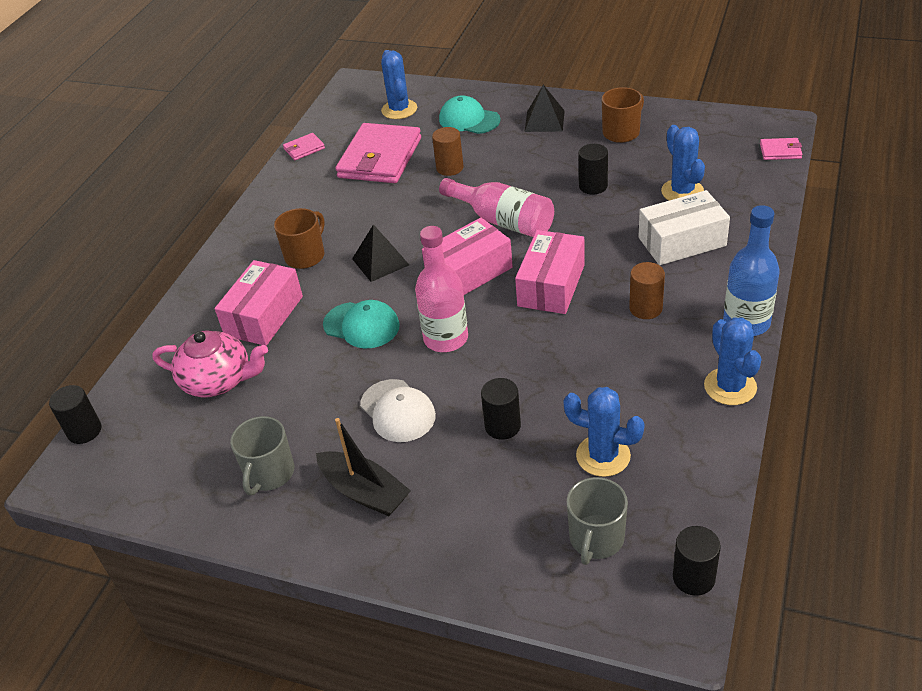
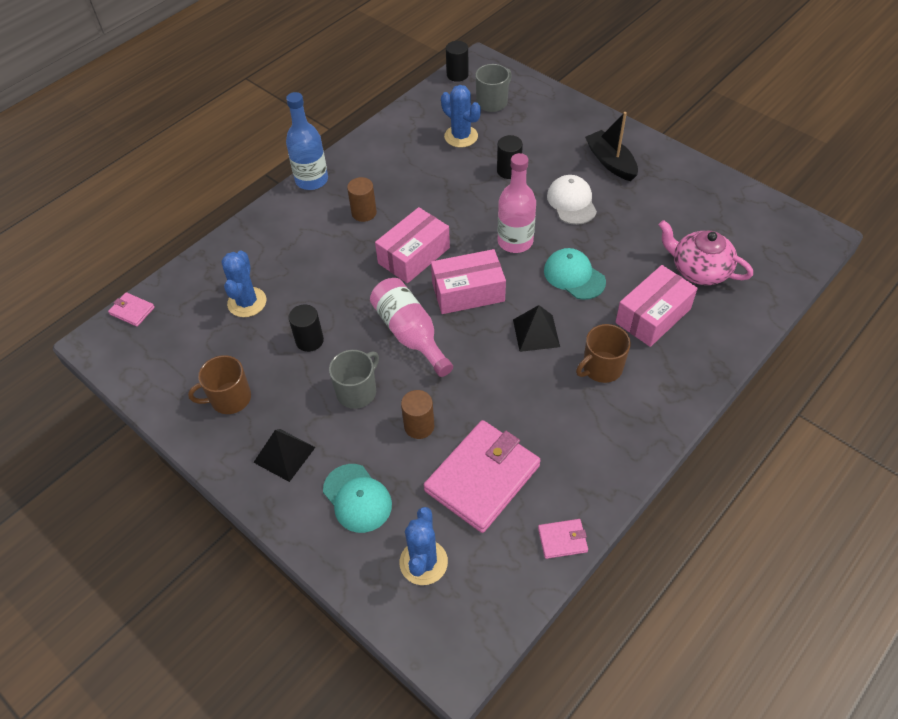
camera: 160 degrees left, 10 degrees up
(84, 431) = (808, 265): black cylinder -> none
(269, 473) = (669, 191): grey mug -> grey mug (357, 391)
(682, 242) = (292, 255): white box -> none
(730, 387) = (359, 147): blue cactus -> none

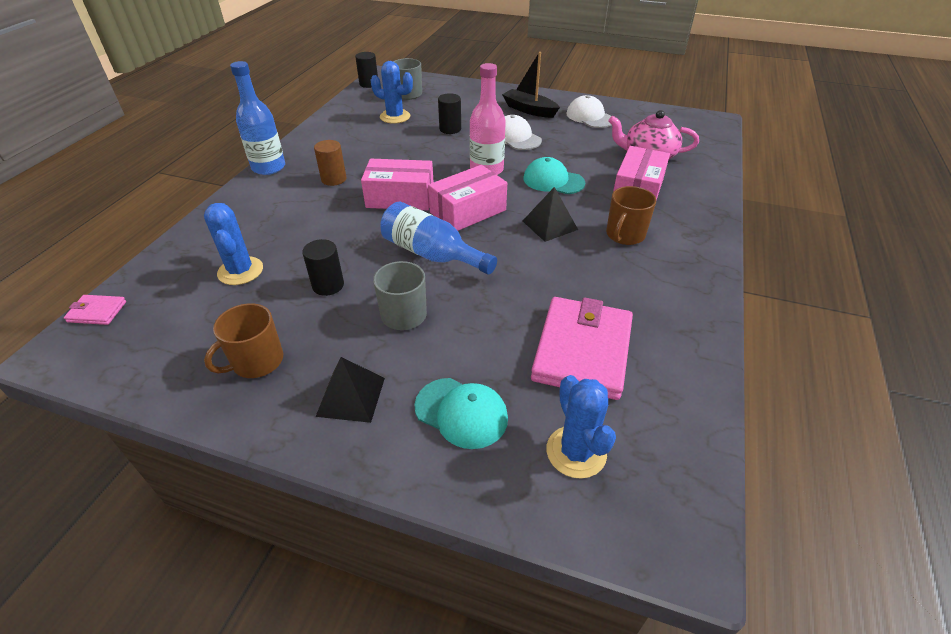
camera: 25 degrees left, 10 degrees down
(410, 334) = (432, 254): pink bottle -> blue bottle
(414, 255) = (400, 198): pink box -> pink box turned 75 degrees clockwise
(419, 426) = (488, 325): brown cylinder -> none
(562, 540) = (699, 379): pink wallet -> none
(673, 191) = (590, 117): none -> white cap

